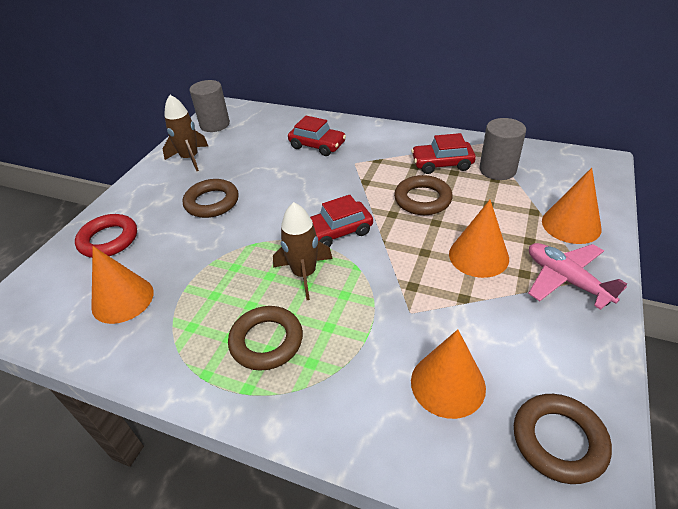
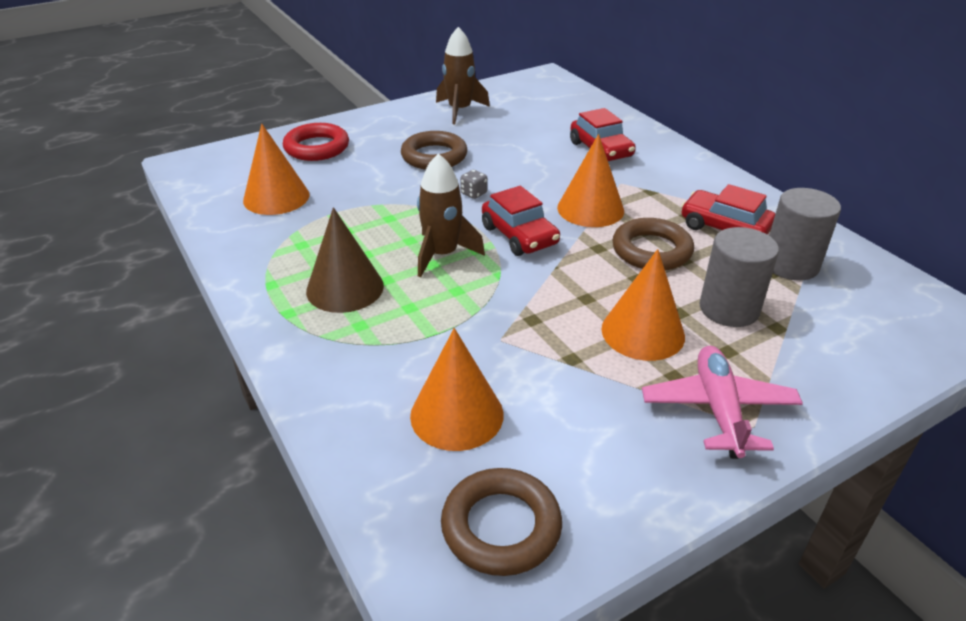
camera: 35 degrees right, 5 degrees down
(215, 124) = (519, 89): grey cylinder -> grey cylinder (729, 309)
(266, 341) = (345, 288): brown ring -> brown cone
(272, 217) = (473, 193): none -> grey dice
(337, 231) = (519, 235): red car -> red car turned 135 degrees counterclockwise
(571, 224) = (809, 364): orange cone -> orange cone (590, 209)

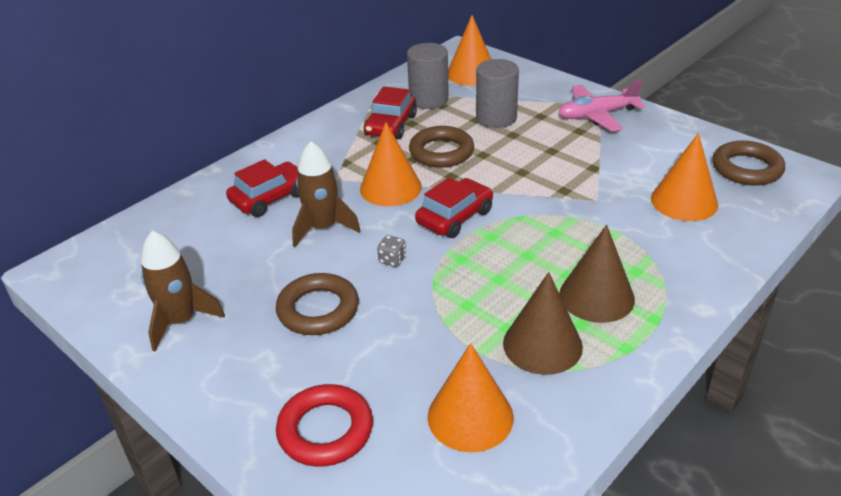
camera: 105 degrees left, 0 degrees up
(313, 243) = (542, 345): none -> brown cone
(442, 255) = (510, 253): brown rocket -> brown rocket (323, 228)
(643, 332) = (545, 145): orange cone -> orange cone (471, 73)

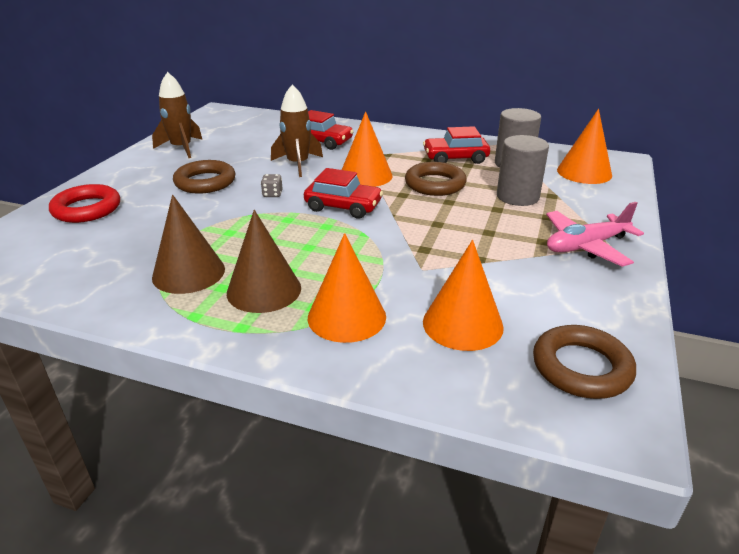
camera: 65 degrees right, 5 degrees down
(470, 416) = (101, 256): orange cone -> orange cone (346, 316)
(596, 115) = (586, 246): pink plane -> pink plane turned 75 degrees counterclockwise

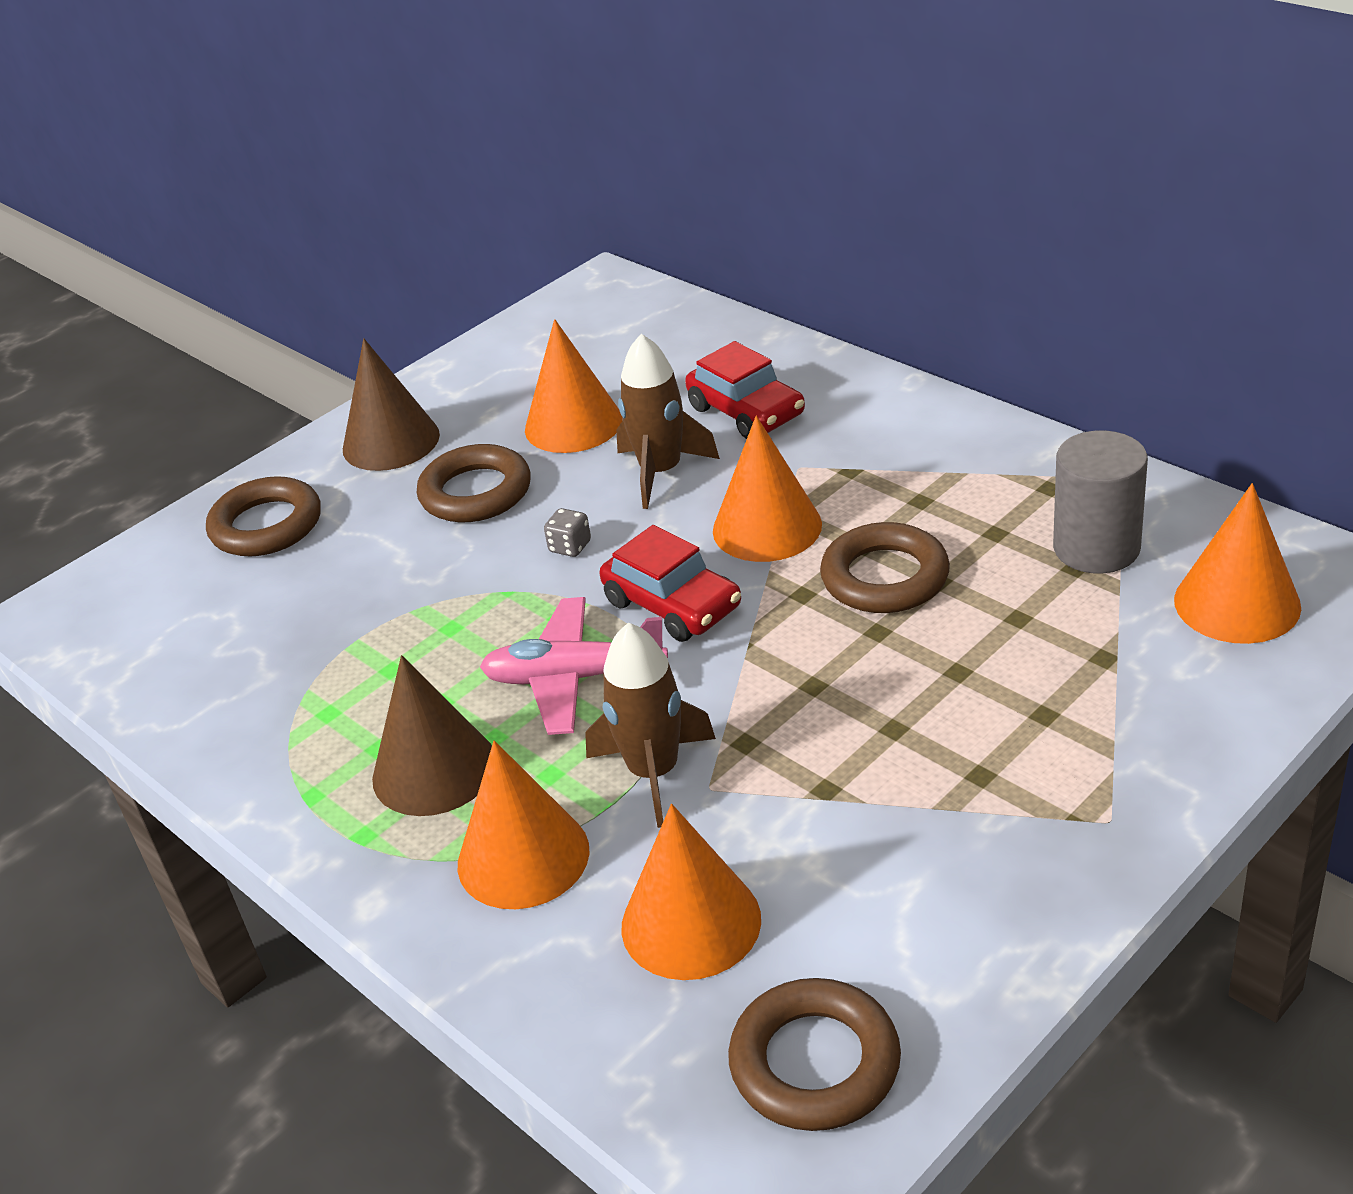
camera: 30 degrees right, 5 degrees up
(87, 209) = (266, 525): red ring -> brown ring
(181, 148) = (482, 390): brown rocket -> brown rocket (654, 772)
(188, 273) = (346, 705): brown cone -> brown cone (391, 442)
(239, 154) = (573, 424): none -> orange cone
(455, 158) = (983, 508): red car -> none
(517, 196) = (1027, 646): grey cylinder -> none
(586, 246) = (1055, 808): pink plane -> pink plane (574, 678)

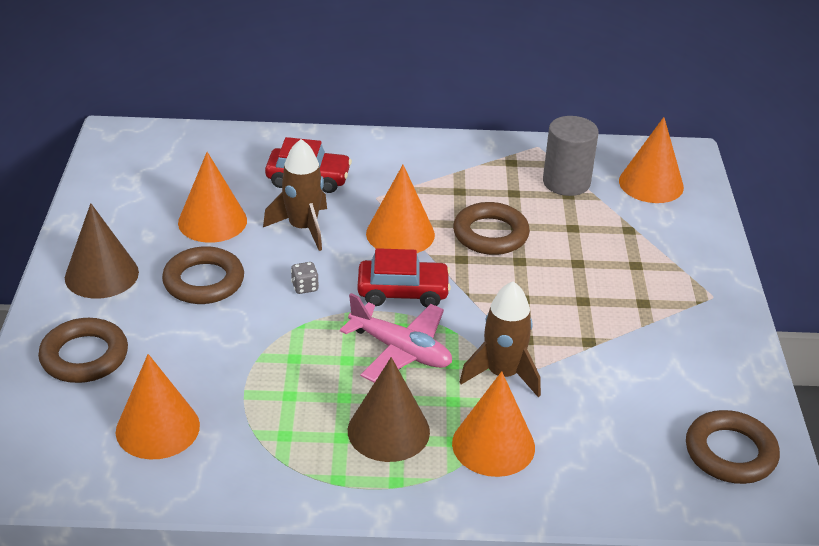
camera: 50 degrees left, 0 degrees up
(574, 678) = (401, 351): pink plane -> pink plane turned 105 degrees counterclockwise
(691, 922) = (608, 428): orange cone -> orange cone (157, 428)

